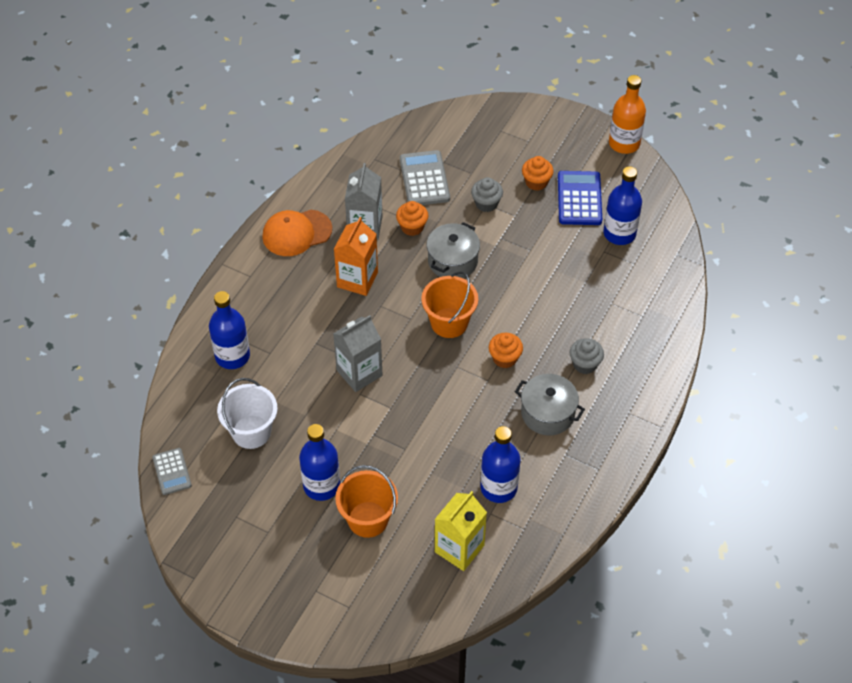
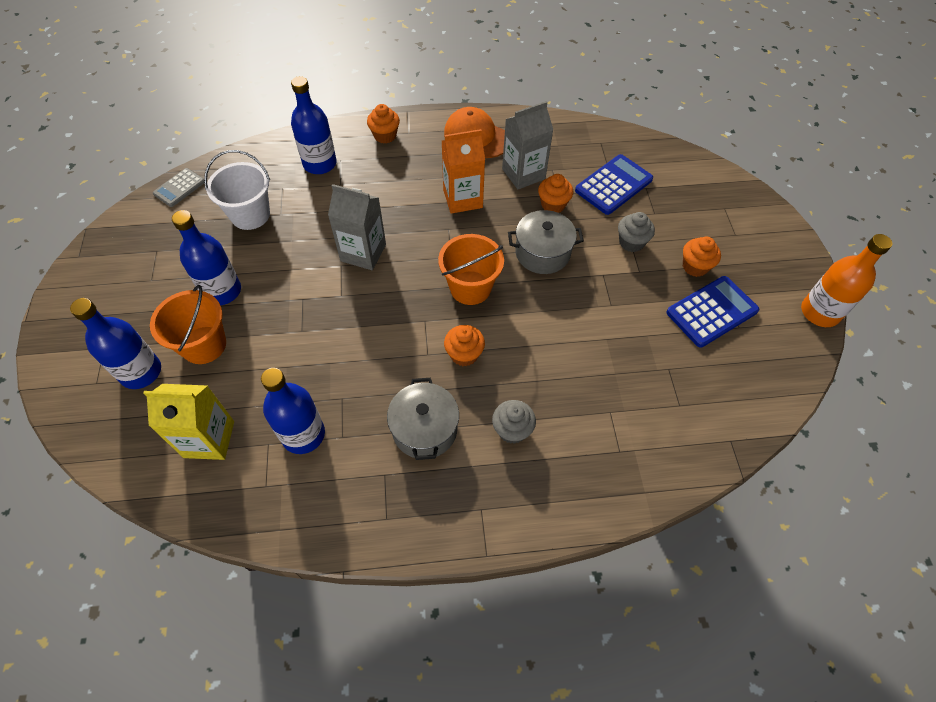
camera: 55 degrees right, 5 degrees up
(239, 294) = (385, 136): none -> orange cupcake
(424, 179) = (613, 185): grey calculator -> blue calculator
(619, 233) = (704, 370): blue bottle -> blue bottle (141, 372)

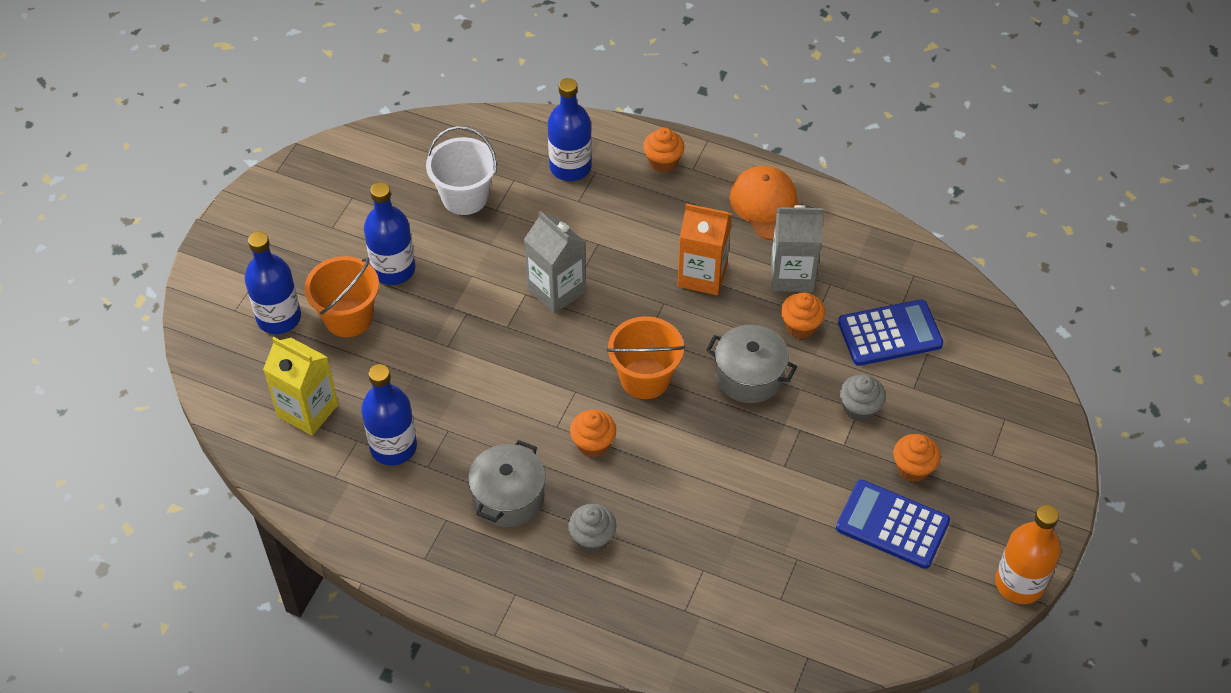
camera: 30 degrees right, 5 degrees down
(179, 188) = (409, 135): grey calculator -> none
(712, 312) = (892, 525): blue calculator -> blue calculator turned 150 degrees counterclockwise

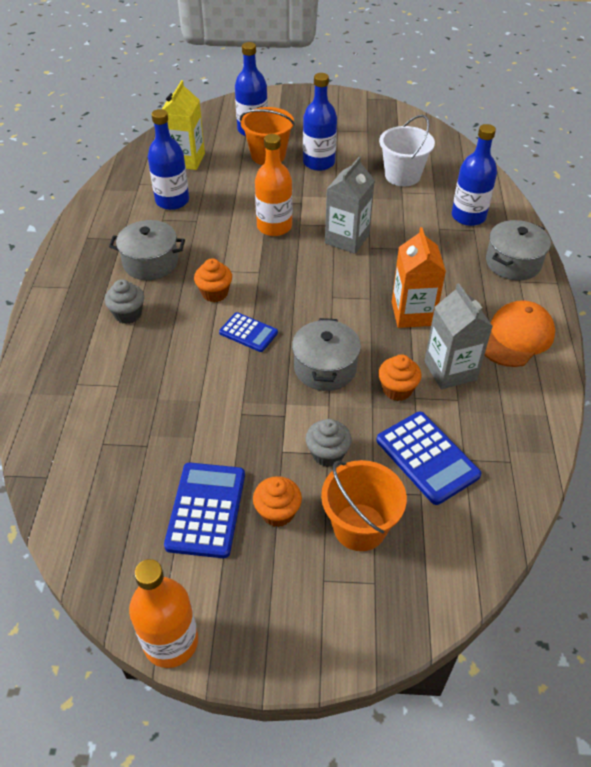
camera: 70 degrees right, 5 degrees down
(500, 353) = (274, 226): none -> orange bottle
(645, 378) = (290, 306): orange bucket -> orange bucket (359, 527)
(663, 162) = (513, 263): orange cupcake -> grey pot
(671, 428) = (248, 333): none -> blue calculator

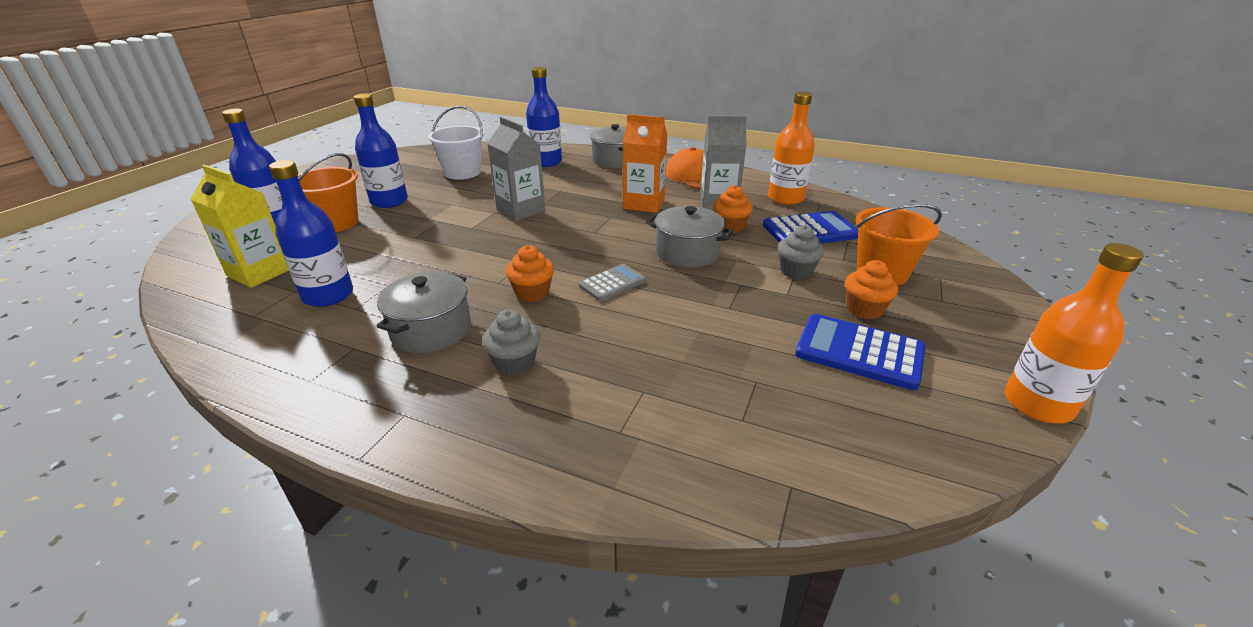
camera: 70 degrees left, 15 degrees down
(248, 333) = (612, 283): blue calculator -> grey calculator
(274, 226) = (460, 240): orange bottle -> orange bottle (785, 198)

